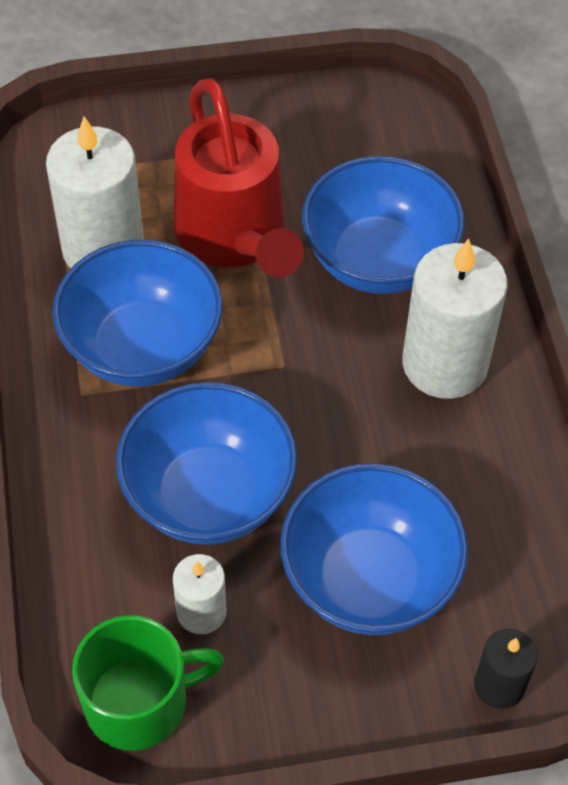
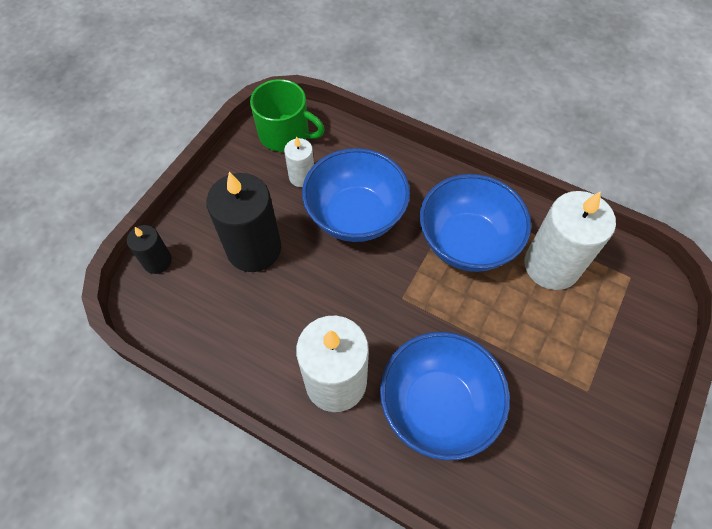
camera: 130 degrees right, 5 degrees up
(139, 701) = (285, 134): green mug -> green mug turned 90 degrees counterclockwise
(236, 238) = (512, 337): red watering can -> none
(369, 579) = (254, 248): blue bowl -> black candle

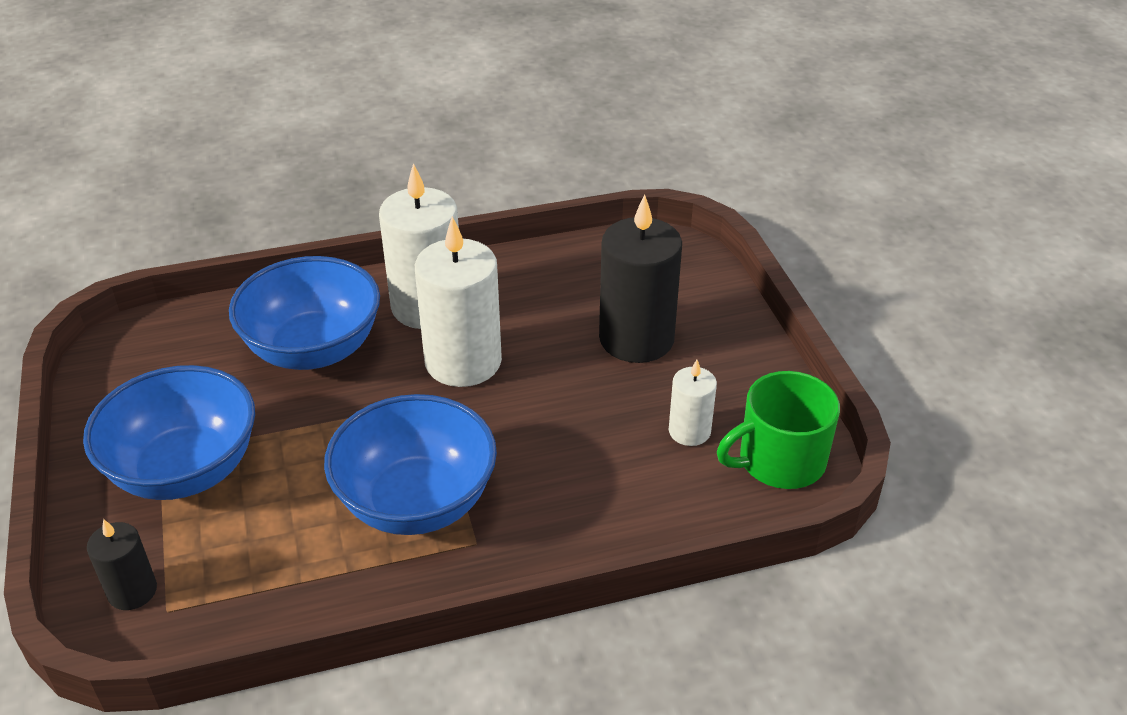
camera: 135 degrees right, 20 degrees down
(157, 261) = (704, 273): black candle -> black candle (132, 591)
(356, 215) = (576, 437): blue bowl -> blue bowl (185, 470)
(551, 265) = (286, 550): white candle -> white candle (463, 362)

